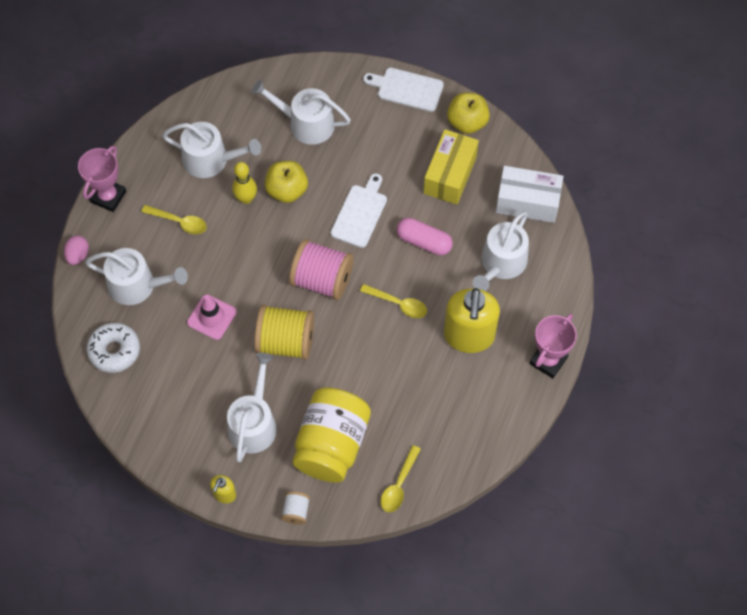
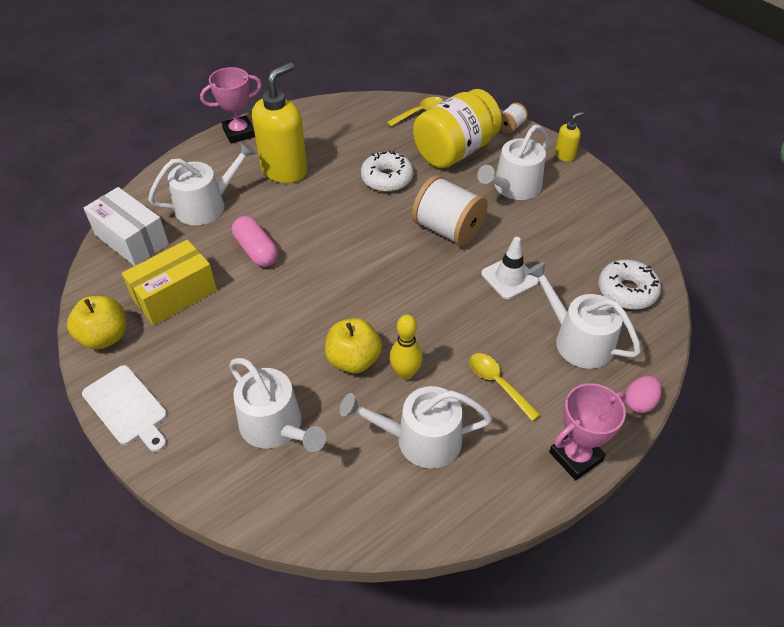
camera: 150 degrees left, 15 degrees down
(211, 160) = (420, 439): white watering can -> white watering can turned 45 degrees counterclockwise
(211, 317) = (509, 277): pink traffic cone -> white traffic cone
(285, 342) = (448, 230): yellow spool -> white spool
(322, 280) = (378, 262): pink spool -> none
(360, 213) = (295, 301): white cutting board -> none
(372, 374) = (387, 178): none -> white donut
(398, 304) = (323, 215): yellow spoon -> none

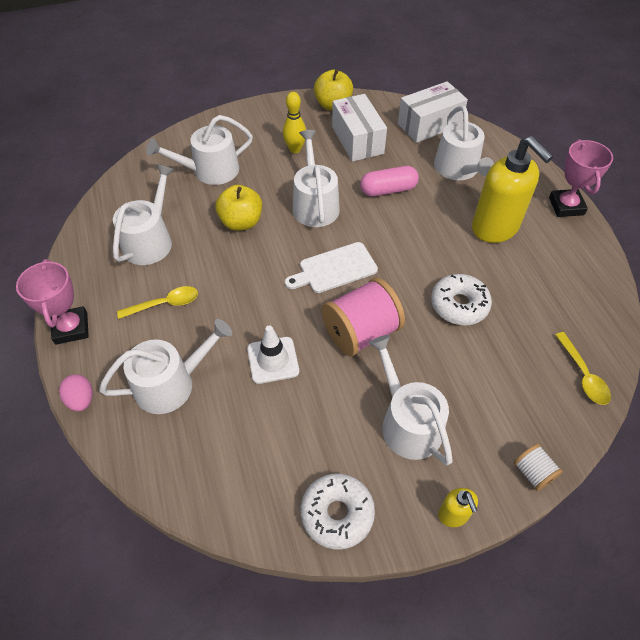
camera: 110 degrees right, 5 degrees up
(127, 407) = (267, 110): white cutting board -> white cutting board (334, 269)
(175, 295) = (357, 140): yellow box -> white box
(300, 304) = (315, 204): none -> white watering can
(405, 373) = (211, 249): yellow bowling pin -> yellow bowling pin (295, 149)
(448, 230) = (361, 332): white spool -> pink spool
(455, 151) = (493, 386): yellow jar -> none
(627, 291) = (202, 462): white donut -> white donut (337, 514)

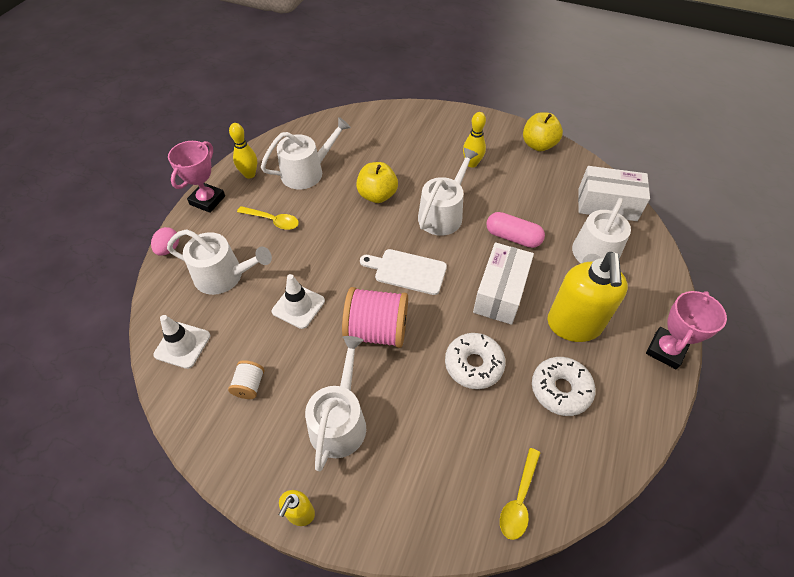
camera: 40 degrees right, 0 degrees up
(91, 277) = (249, 174): none -> yellow bowling pin
(200, 472) = (182, 345): none -> white traffic cone
(210, 171) = (394, 146): white watering can -> none
(337, 514) = (229, 442): white donut -> white donut (560, 389)
(357, 140) = (529, 183): white box -> white box (500, 293)
(533, 472) = (391, 537): white spool -> white spool (249, 385)

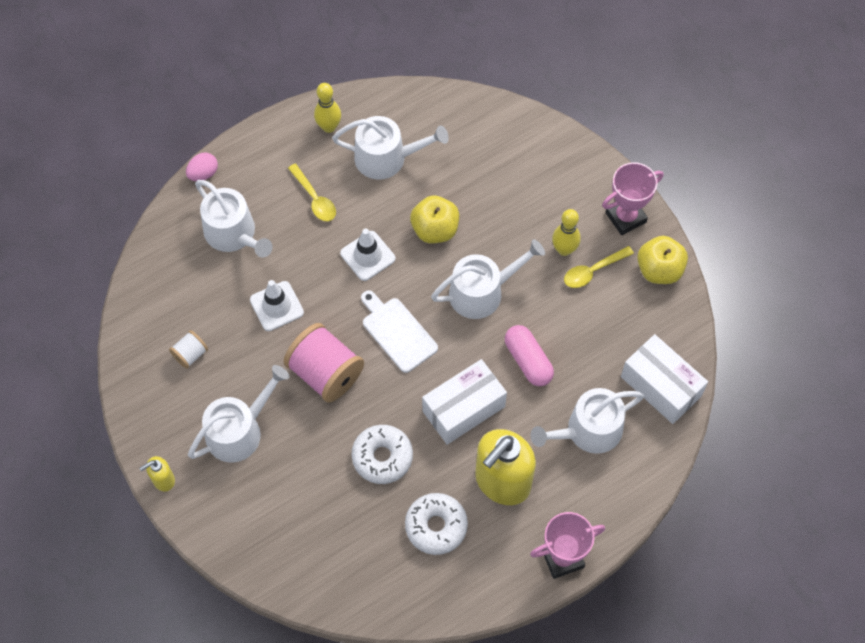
camera: 35 degrees right, 10 degrees up
(182, 345) = (160, 283): white traffic cone -> white traffic cone (367, 256)
(207, 200) = (270, 136): pink trophy -> pink trophy (625, 217)
(519, 500) = (326, 581): yellow spoon -> yellow spoon (593, 271)

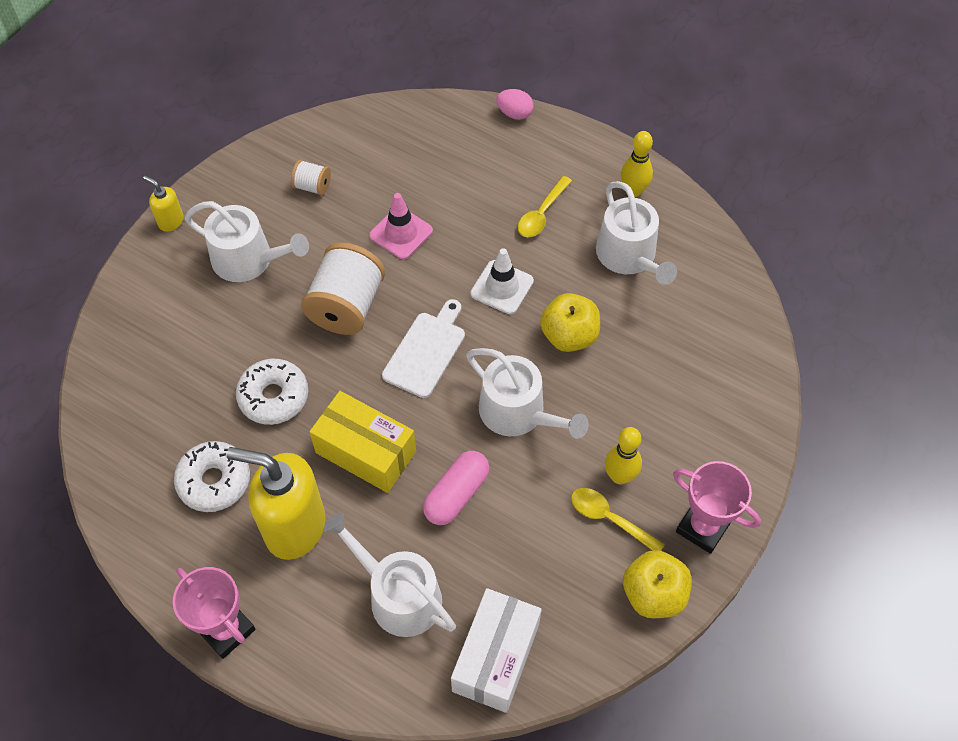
camera: 65 degrees right, 5 degrees down
(234, 234) = (462, 165): white watering can -> none
(276, 306) = (401, 233): white traffic cone -> pink traffic cone
(325, 373) = (347, 306): pink spool -> white spool
(463, 409) = (366, 452): white box -> yellow box

